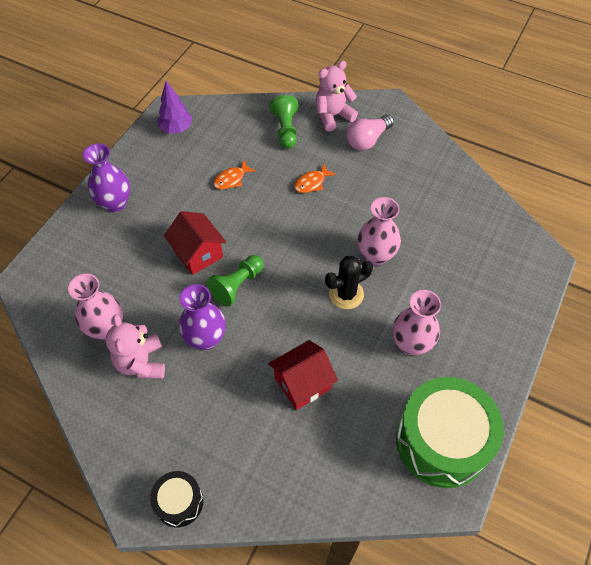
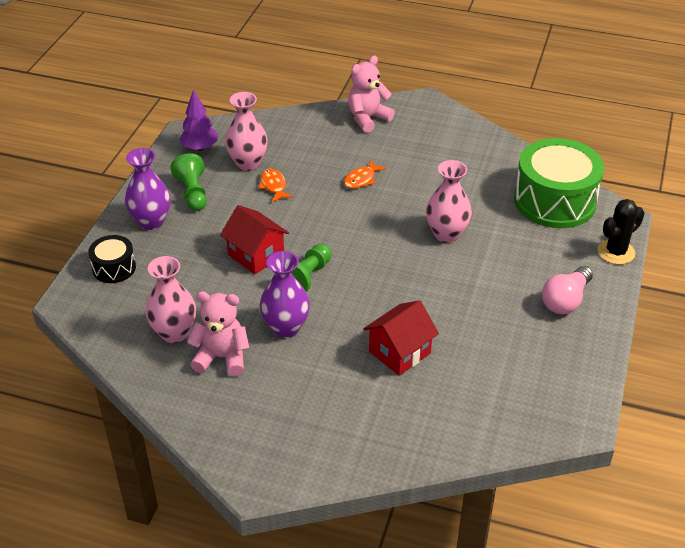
camera: 10 degrees left, 15 degrees down
(141, 362) = (222, 357): pink teddy bear -> pink teddy bear turned 120 degrees clockwise
(179, 502) = (298, 470): black drum -> black drum (114, 268)
(231, 179) = (273, 186): orange fish -> orange fish turned 120 degrees clockwise
(285, 130) = (320, 136): green pawn -> green pawn (192, 193)
(346, 294) = (424, 271): black cactus -> black cactus (616, 252)
(367, 140) = (410, 135): pink light bulb -> pink light bulb (565, 300)
(411, 344) = (503, 304): pink vase -> pink vase (248, 163)
(442, 441) = (556, 381): green drum -> green drum (554, 201)

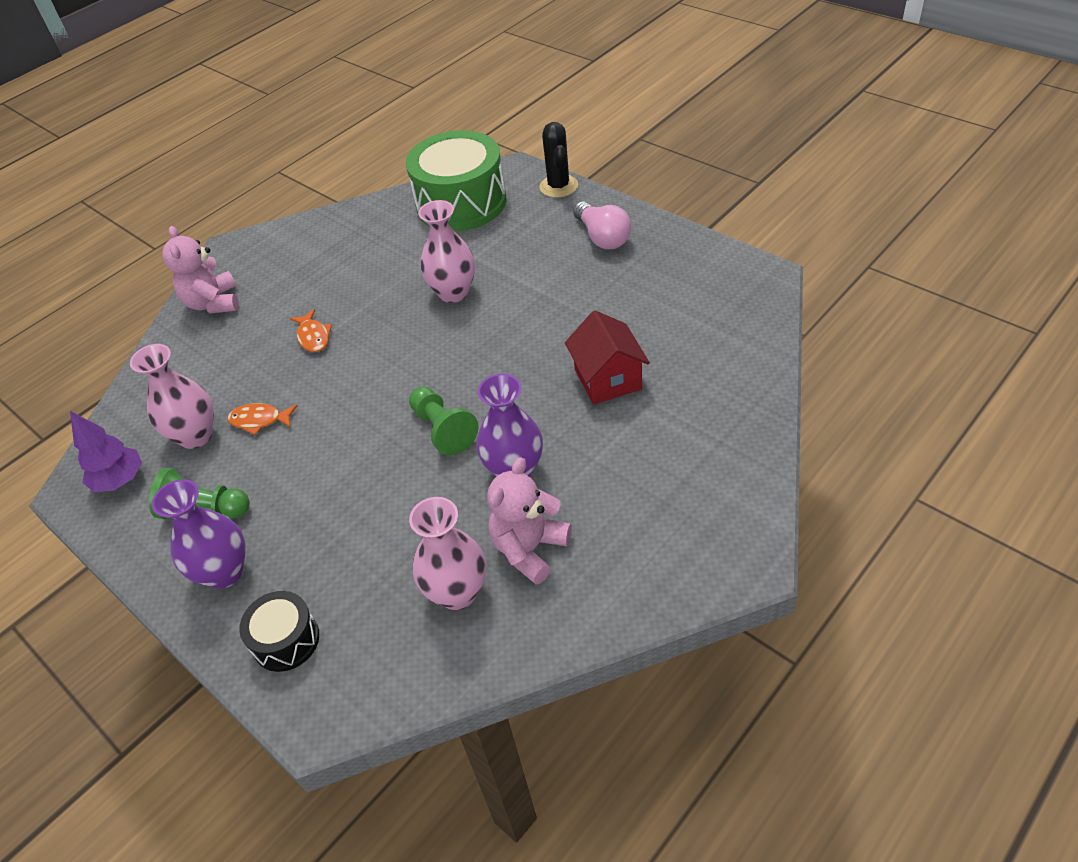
camera: 60 degrees left, 5 degrees up
(256, 255) = (371, 469): red house -> none

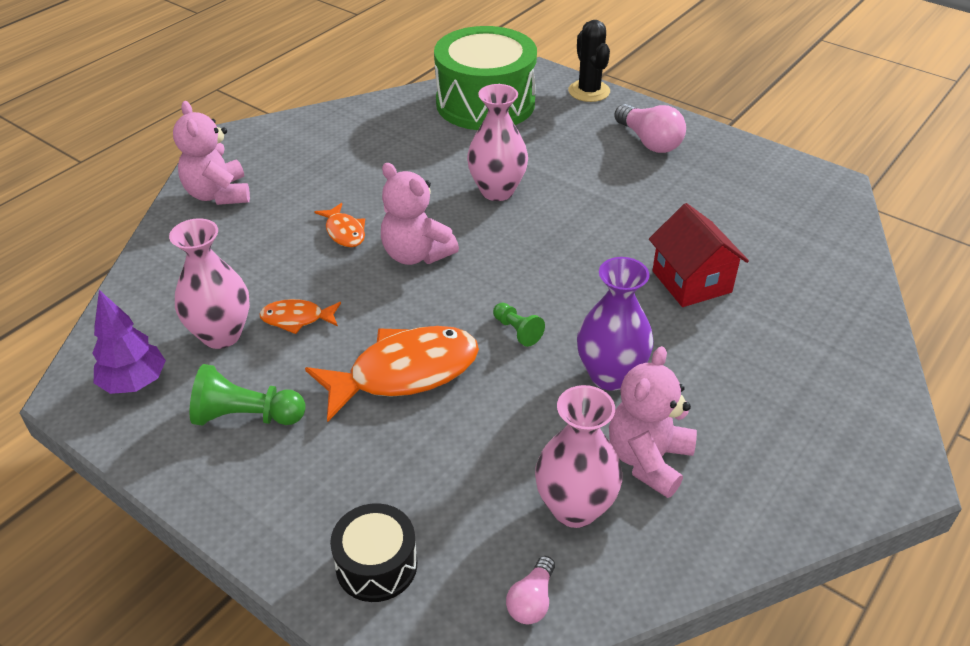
camera: 10 degrees left, 5 degrees down
(224, 572) = (284, 487): purple vase -> none
(340, 470) = (404, 373): none -> orange fish
(370, 357) = (416, 254): none -> pink teddy bear
(404, 673) = (531, 601): none -> pink light bulb
(443, 429) = (517, 331): green pawn -> green pawn, size x0.59

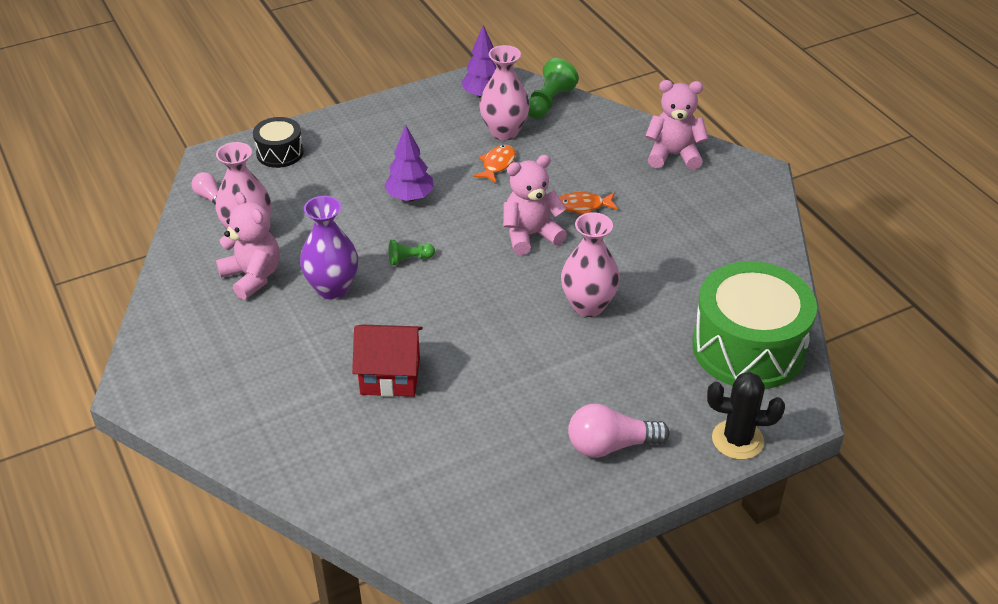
camera: 115 degrees right, 0 degrees up
(246, 416) = (423, 130): green pawn -> green pawn (549, 102)
(404, 373) = (410, 197): orange fish -> purple tree

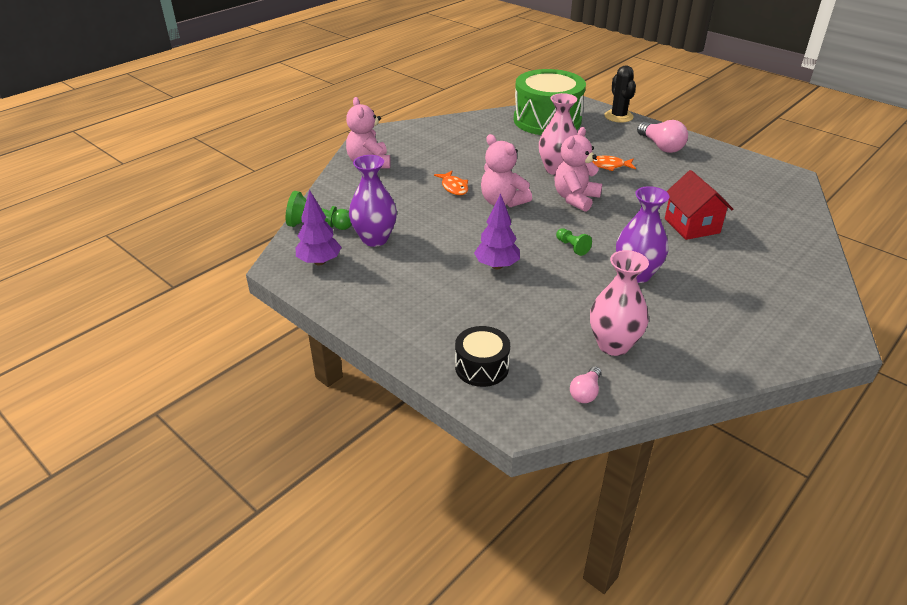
camera: 110 degrees left, 5 degrees down
(252, 276) = (663, 322): pink teddy bear -> pink teddy bear (575, 199)
(497, 164) = (424, 233): orange fish -> orange fish (609, 166)
(504, 132) = (375, 239): pink vase -> purple vase

